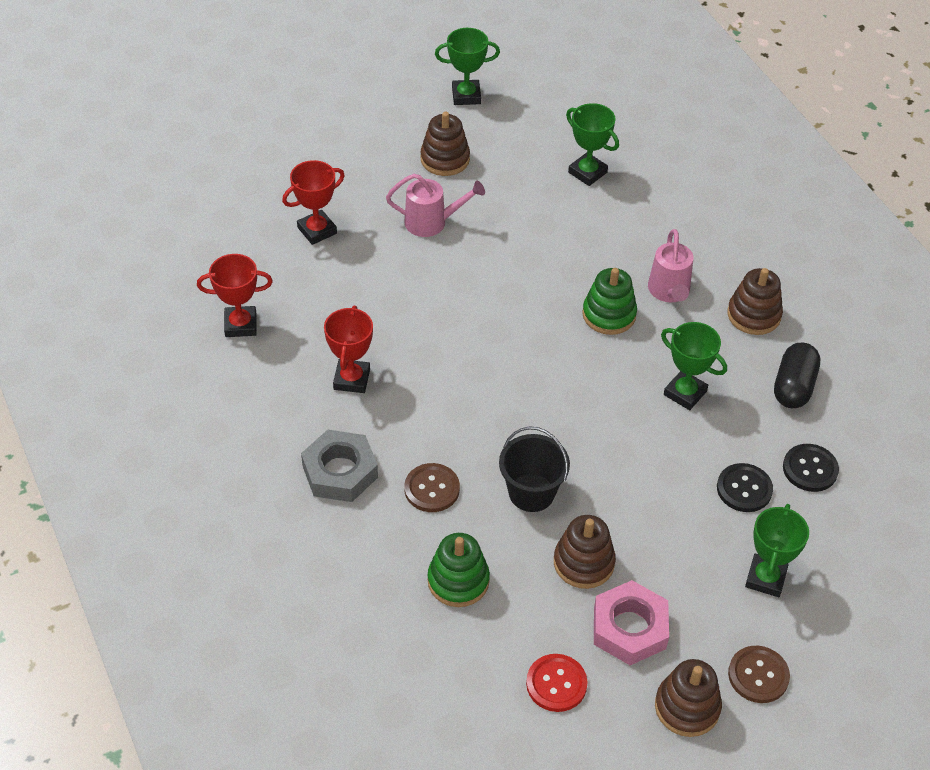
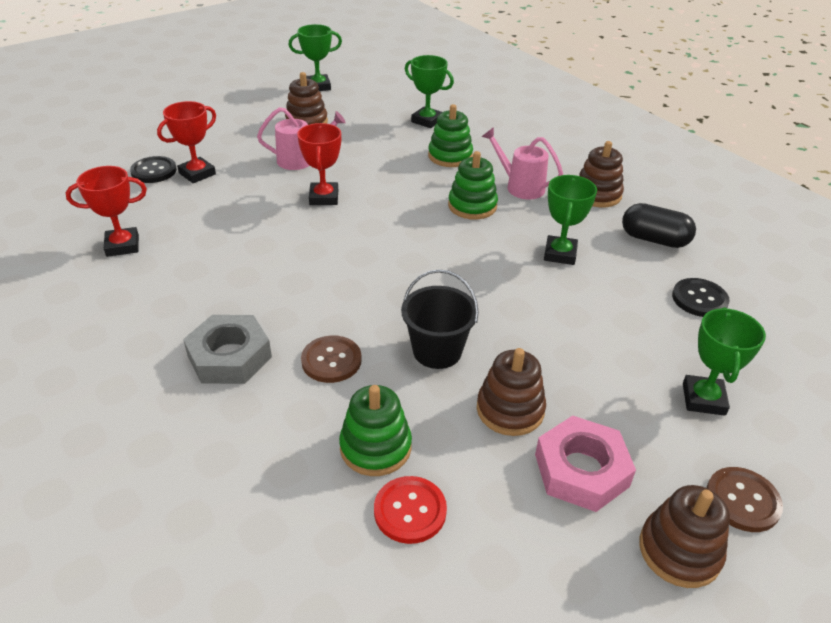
camera: 10 degrees left, 10 degrees down
(351, 379) = (237, 276): red trophy -> red trophy (324, 197)
(556, 684) = (517, 548): red button -> red button (410, 511)
(602, 235) = (450, 156): none -> green stacking toy
(669, 292) = (519, 186): pink watering can -> pink watering can turned 135 degrees clockwise
(685, 393) = (560, 254): green trophy -> green trophy turned 75 degrees clockwise
(744, 489) = (646, 322): black button -> black button (154, 171)
(793, 387) = (654, 239): black capsule -> black capsule turned 75 degrees counterclockwise

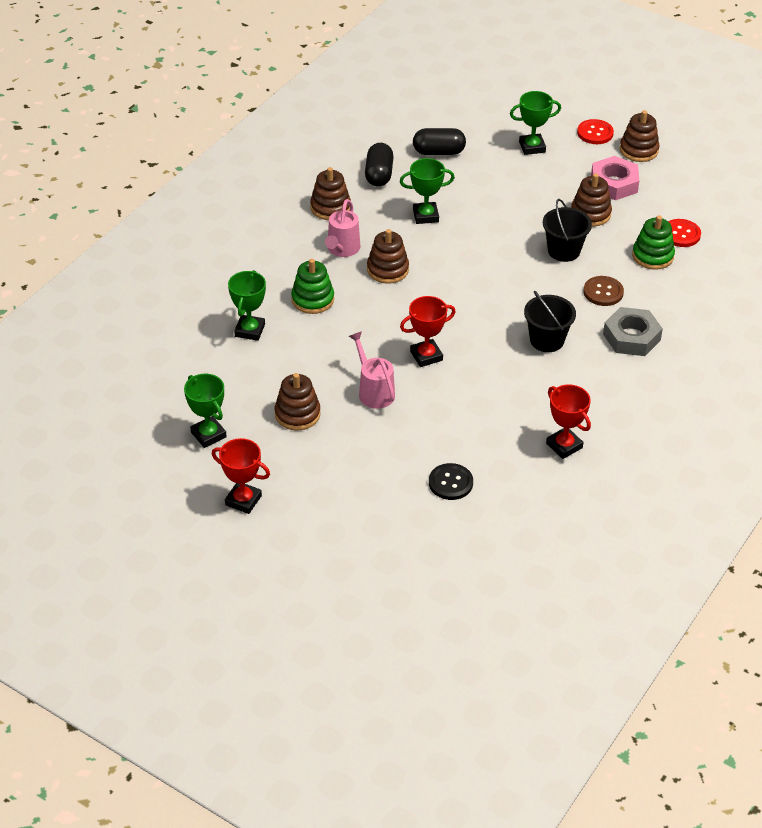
camera: 110 degrees left, 5 degrees up
(197, 174) = (437, 451): red trophy -> red trophy (243, 500)
(282, 282) = (547, 340): none -> black bucket
(472, 206) = (387, 270): green stacking toy -> brown stacking toy
(699, 299) = (438, 152): black button -> black capsule
(742, 500) = (595, 133): brown button -> red button

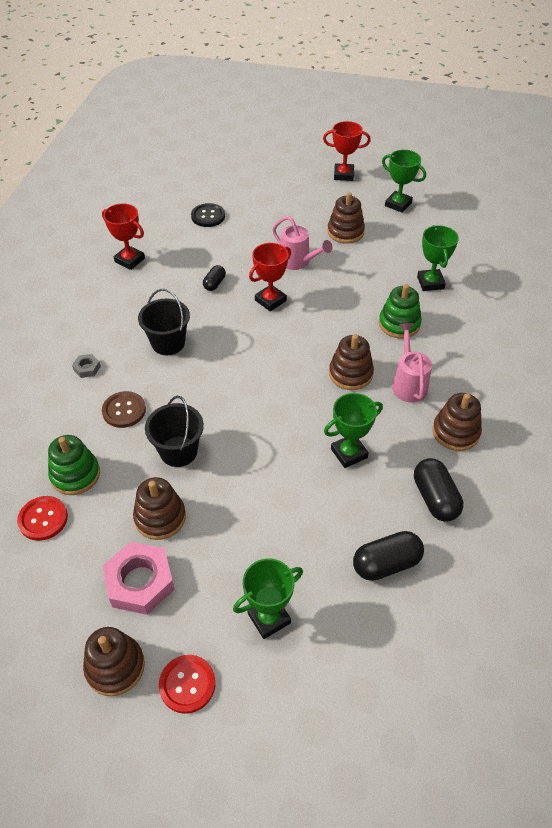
camera: 160 degrees right, 5 degrees up
(477, 390) = (214, 284): none -> black capsule
(631, 337) = (87, 368): grey nut -> grey nut, size x0.47

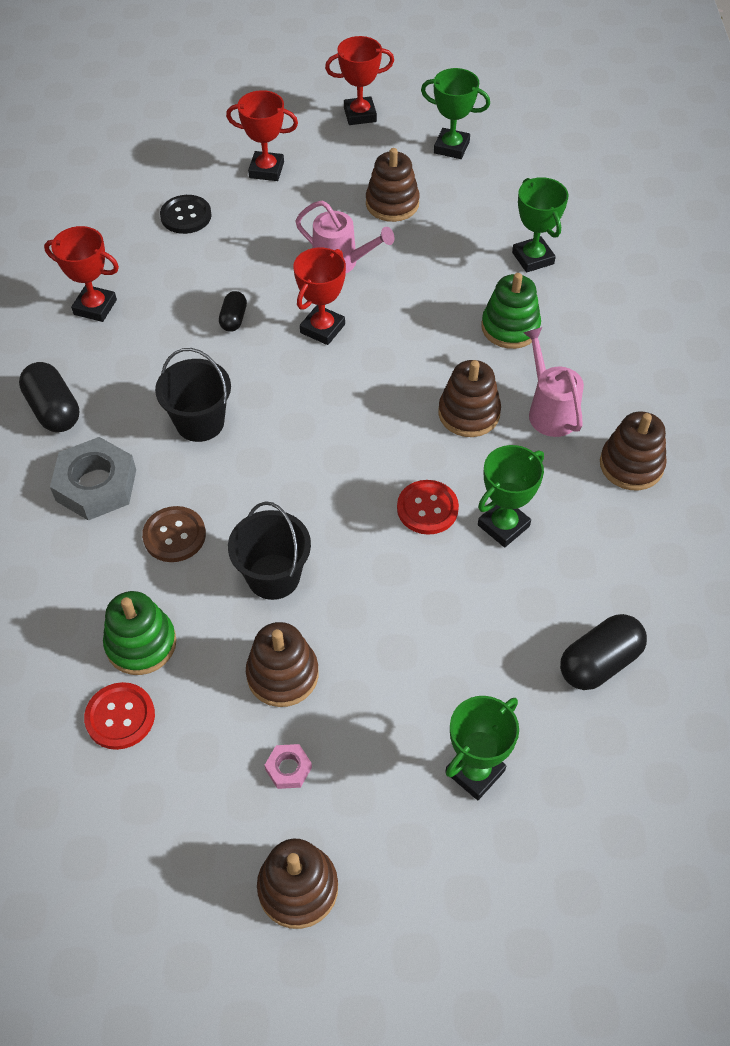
camera: 15 degrees left, 5 degrees up
(87, 368) = (96, 485): grey nut -> grey nut, size x2.14
(140, 582) = (288, 768): pink nut -> pink nut, size x0.47
(187, 684) = (400, 884): red button -> red button (427, 508)
(270, 198) = (266, 170): none -> red trophy
(435, 498) = (632, 561): black capsule -> black capsule (54, 410)

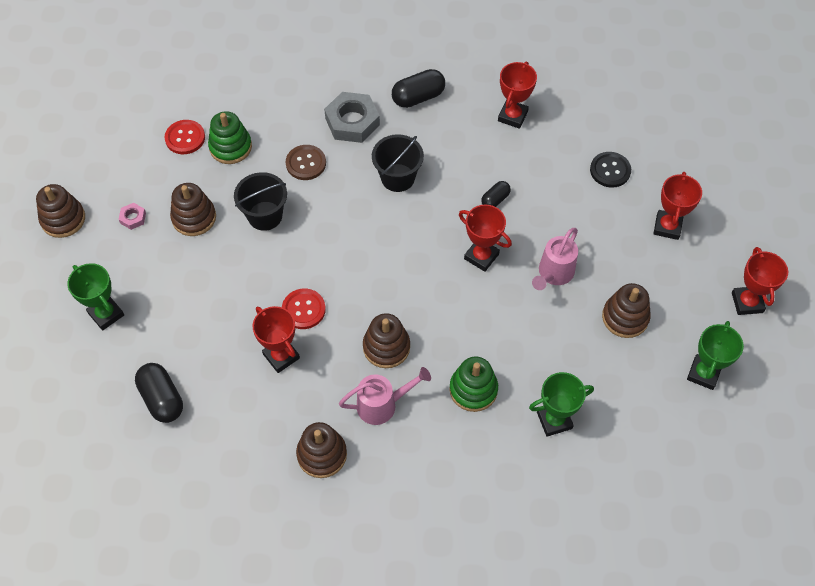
camera: 95 degrees right, 5 degrees up
(233, 319) = (495, 199): black capsule -> black capsule turned 60 degrees counterclockwise
(503, 526) = (281, 356): green trophy -> red trophy

